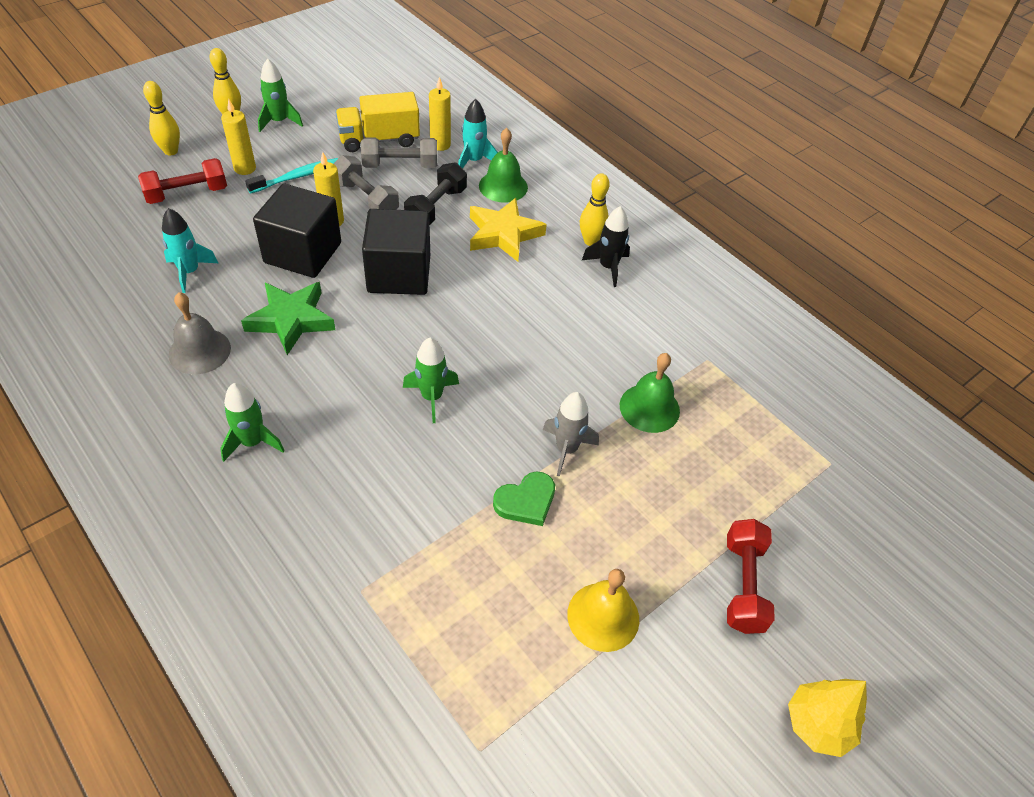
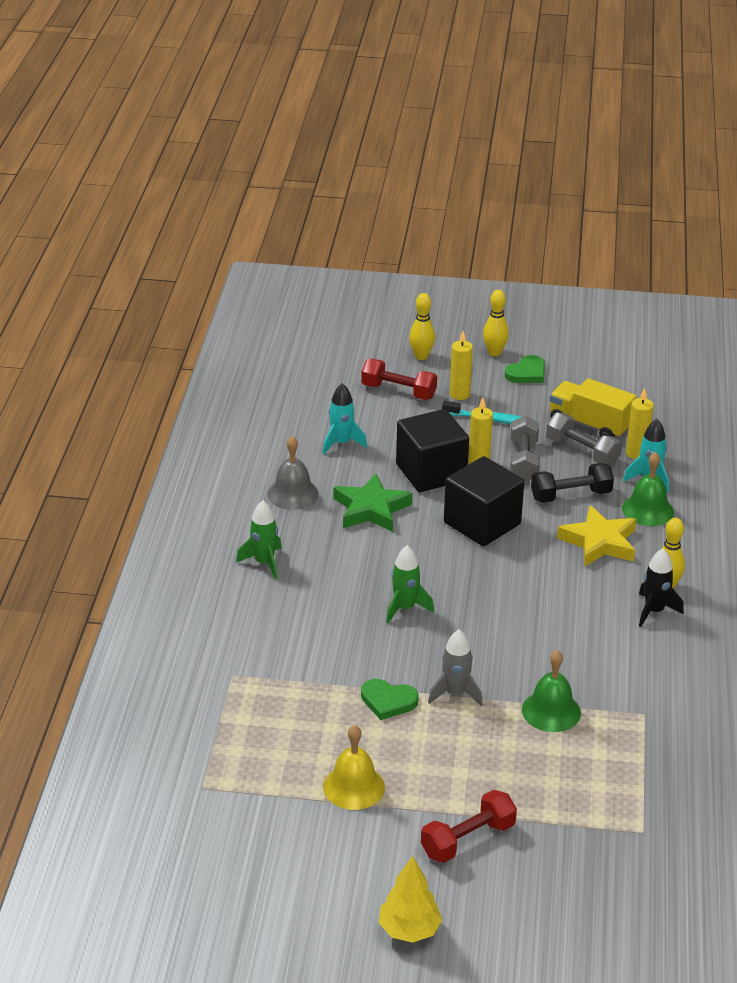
camera: 50 degrees right, 15 degrees down
(279, 121) = (527, 373): green rocket -> green heart

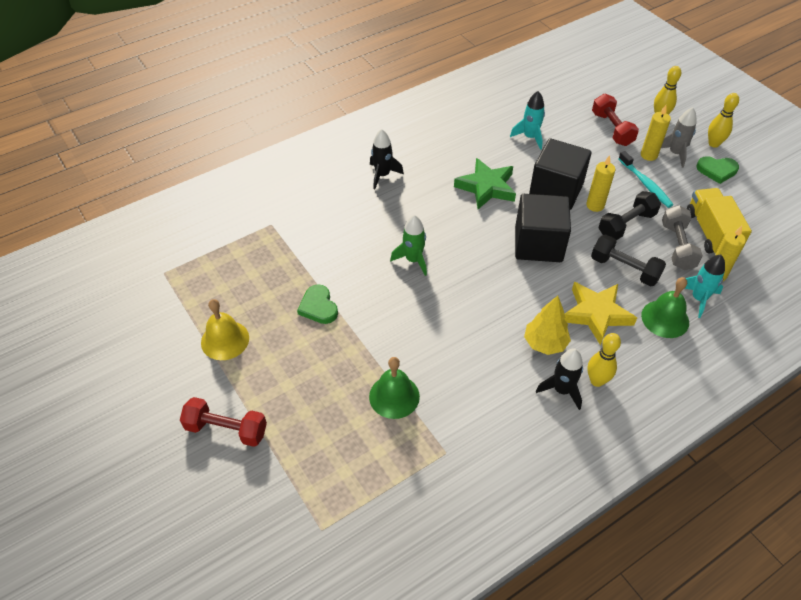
camera: 50 degrees right, 15 degrees up
(264, 563) = (382, 175): green rocket -> black rocket
(293, 494) = (457, 148): grey bell -> none
(409, 930) = (117, 451): yellow tree -> yellow tree (545, 343)
(455, 693) = (359, 335): grey rocket -> grey rocket (675, 153)
(523, 461) = (626, 225): grey dumbbell -> black dumbbell

